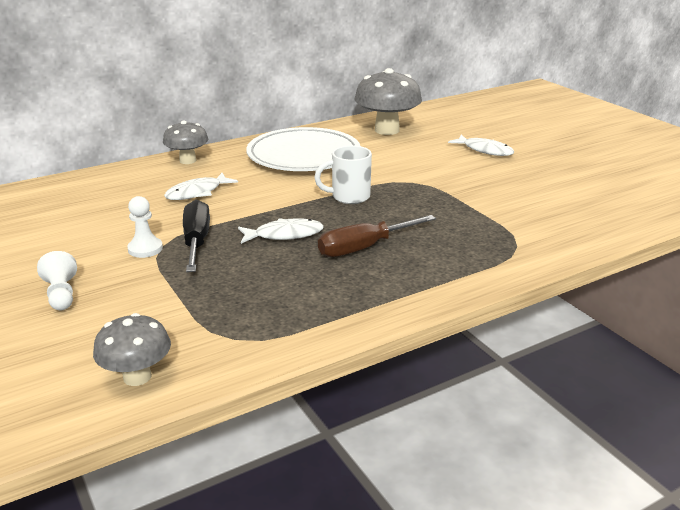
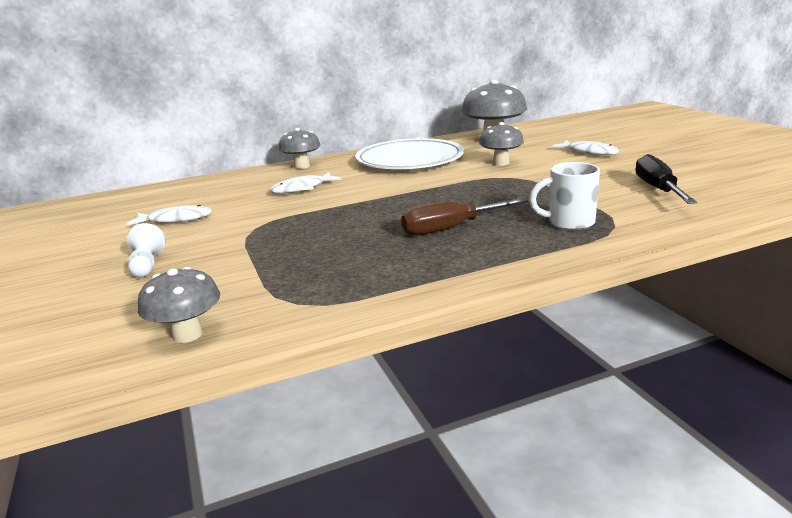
camera: 10 degrees right, 5 degrees down
(145, 249) = (238, 230): white pawn -> none
(196, 241) = (288, 224): black screwdriver -> black screwdriver (658, 189)
(284, 235) = (374, 218): white fish -> white fish (176, 220)
(349, 197) = (445, 189): white mug -> white mug (569, 223)
(399, 162) = (501, 163): none -> grey mushroom

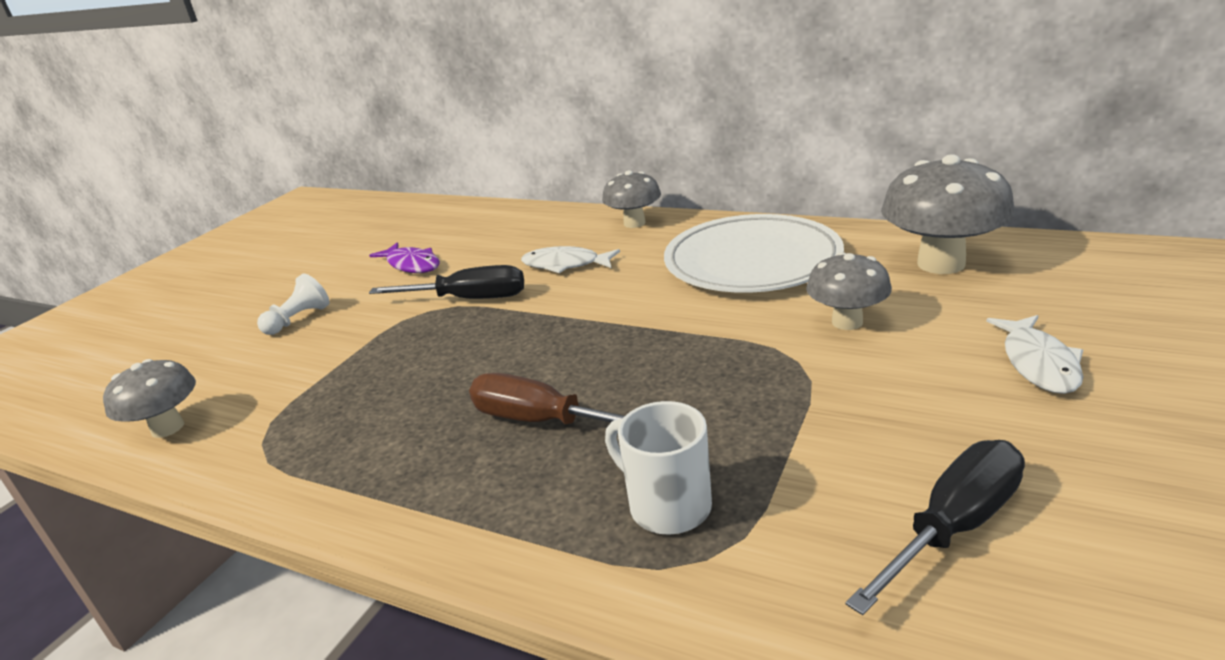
camera: 50 degrees right, 5 degrees up
(176, 220) = (412, 265): white fish -> purple fish
(272, 216) = (468, 299): none -> black screwdriver

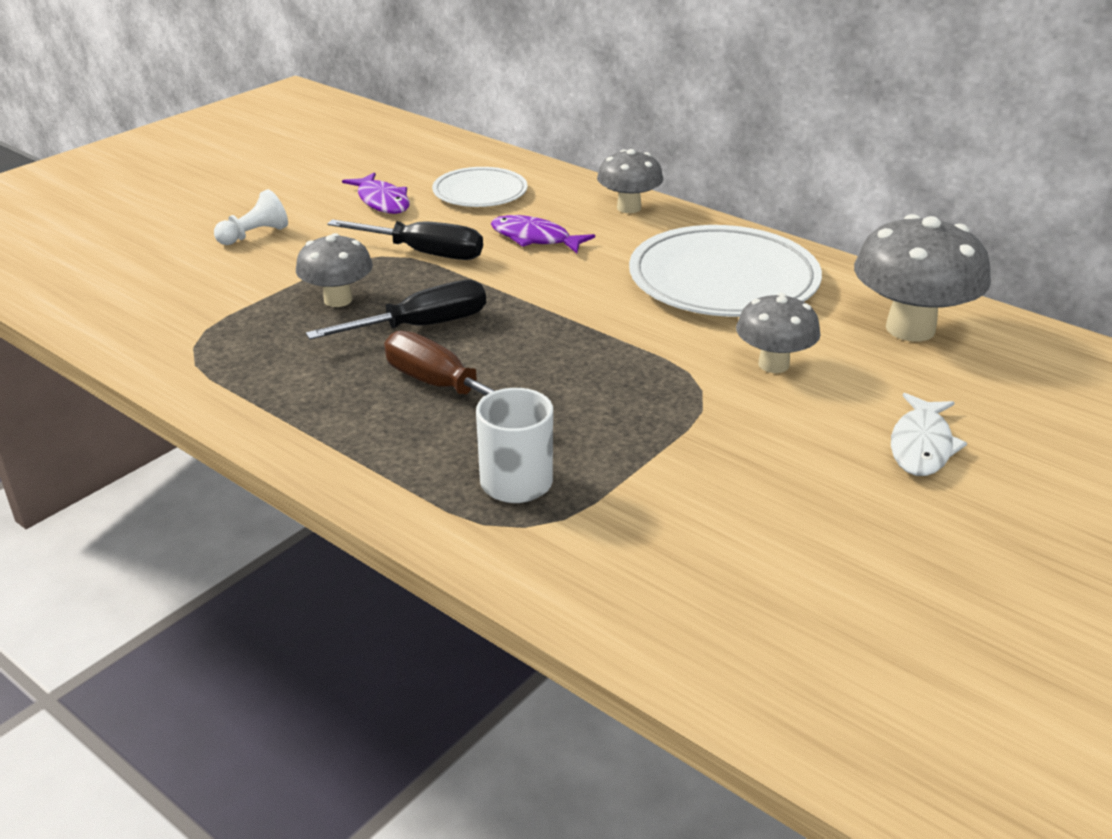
camera: 10 degrees right, 5 degrees up
(168, 428) = (115, 313): grey mushroom -> grey mushroom (338, 300)
(498, 239) = (480, 192): none -> white plate
(565, 265) = (535, 238): white fish -> purple fish
(953, 527) = (737, 553): black screwdriver -> black screwdriver (420, 326)

